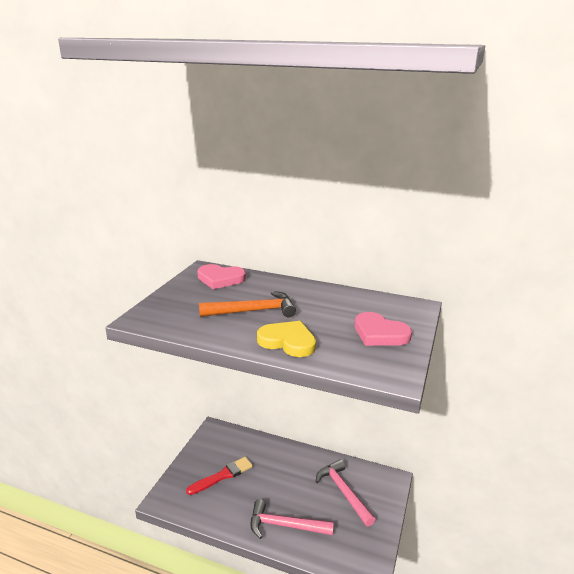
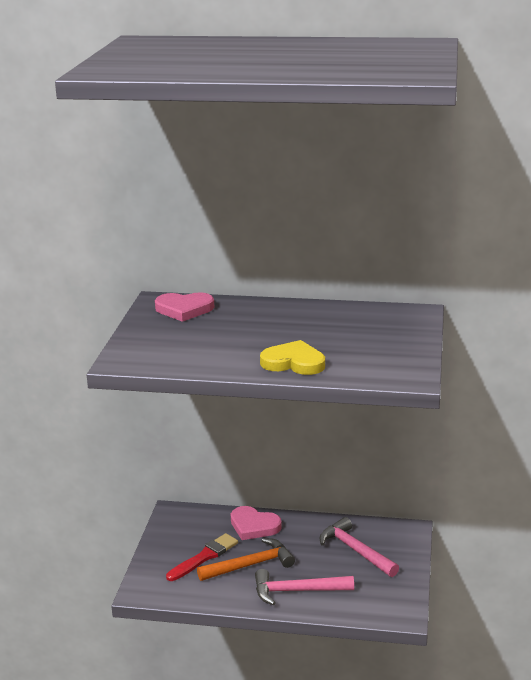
camera: 10 degrees left, 0 degrees up
(253, 311) = (242, 338): orange hammer -> orange hammer (250, 565)
(379, 333) = (386, 343): pink heart -> pink heart (254, 526)

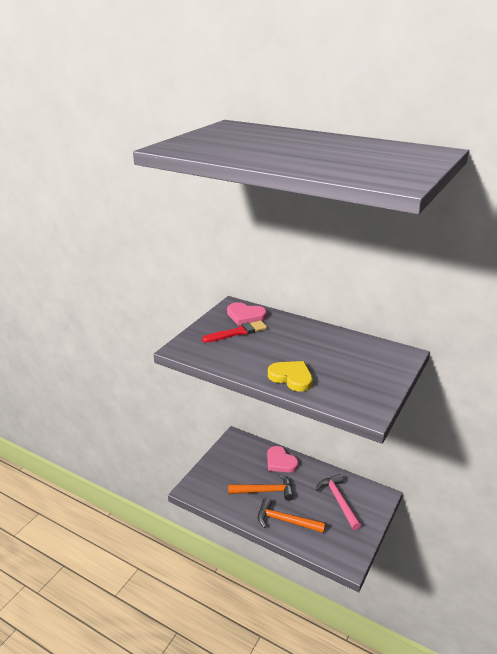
camera: 20 degrees right, 5 degrees up
(204, 557) = (239, 476): red brush -> red brush (237, 332)
(297, 591) = (285, 521): pink hammer -> orange hammer

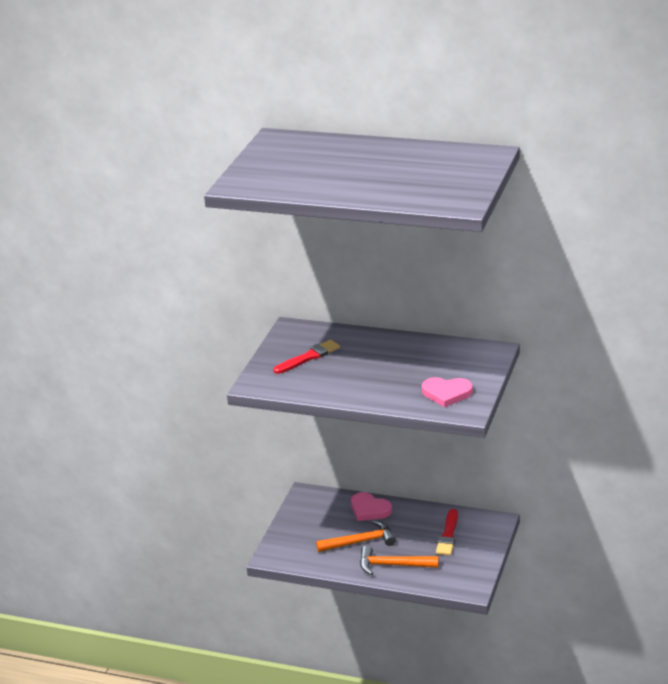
camera: 10 degrees left, 0 degrees up
(245, 316) = (310, 337): pink heart -> pink heart (446, 393)
(291, 377) = (383, 393): yellow heart -> none
(338, 501) = (448, 535): pink hammer -> red brush

